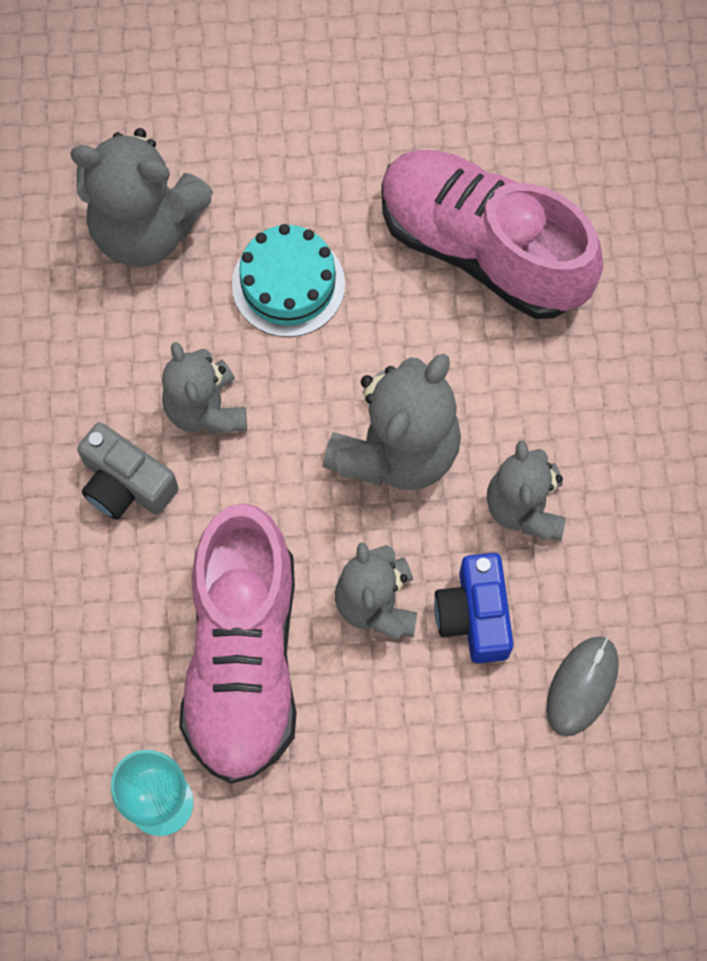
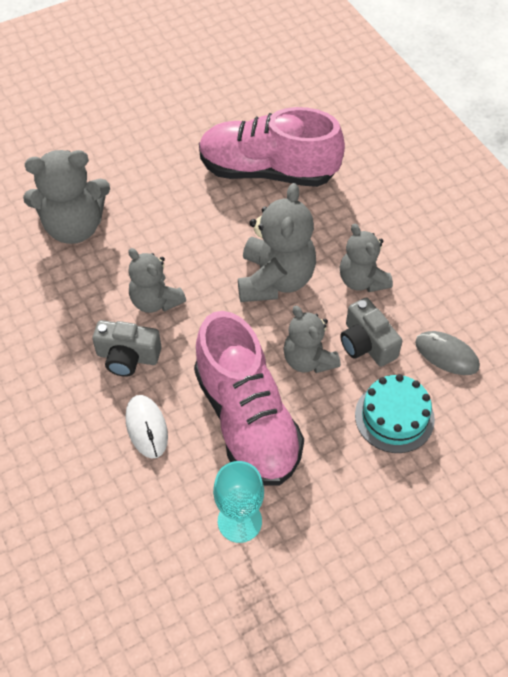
camera: 25 degrees left, 15 degrees down
(102, 607) = (146, 427): none -> white mouse
(288, 284) = (170, 224): turquoise cake -> turquoise cake (394, 417)
(474, 615) = (366, 343): blue camera -> grey camera
(582, 686) = (446, 355): grey mouse -> grey mouse turned 60 degrees counterclockwise

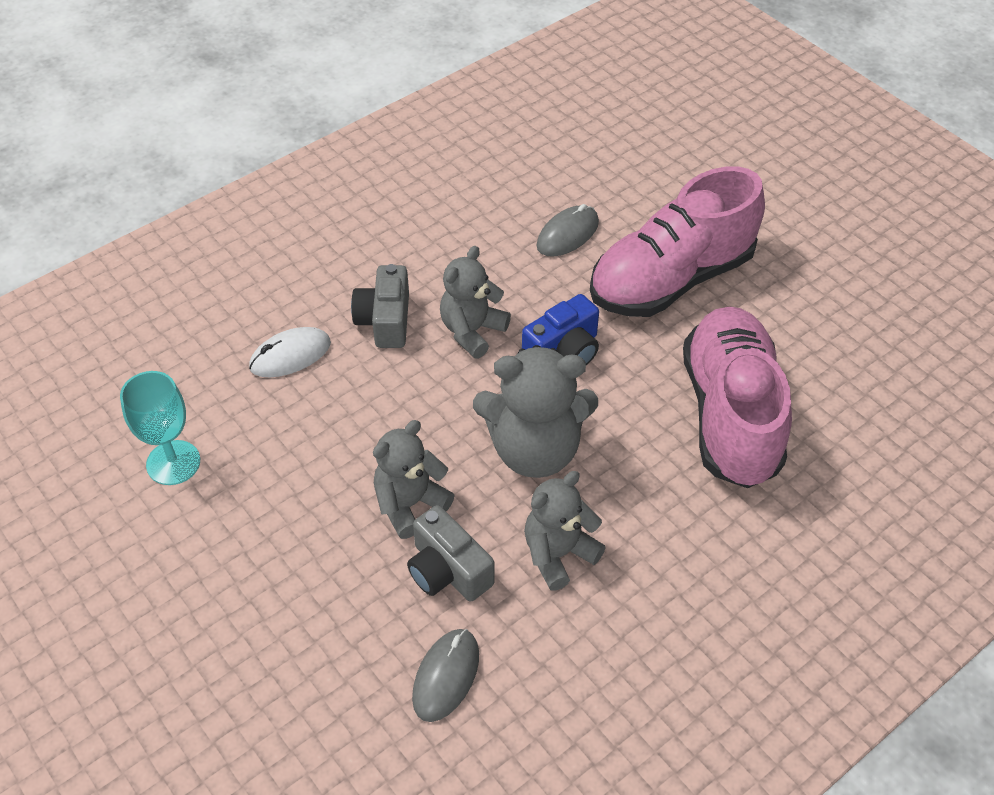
camera: 80 degrees right, 5 degrees down
(74, 227) = (567, 234): grey teddy bear -> grey mouse
(190, 249) = (564, 350): none -> blue camera
(247, 420) = (310, 450): pink shoe -> pink shoe (671, 279)
(366, 343) = (448, 570): grey camera -> grey camera turned 90 degrees counterclockwise
(394, 417) = (332, 615): turquoise cake -> none

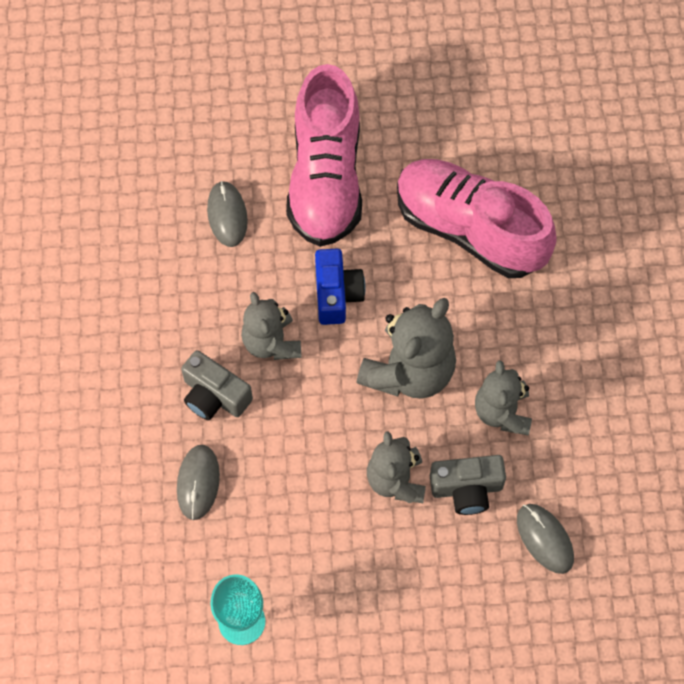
camera: 55 degrees left, 15 degrees up
(290, 355) = (198, 482): white mouse -> grey mouse

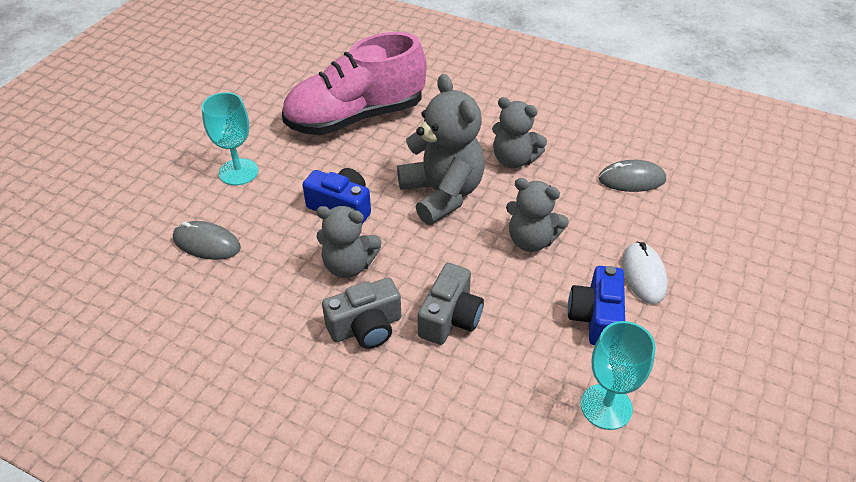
camera: 60 degrees left, 20 degrees down
(198, 482) = (443, 378): grey mouse -> none
(326, 179) = (238, 172): pink shoe -> turquoise goblet
(333, 576) = (596, 317): none -> blue camera
(411, 599) = (643, 275): none -> white mouse
(466, 488) = (564, 203): grey camera -> grey camera (450, 317)

